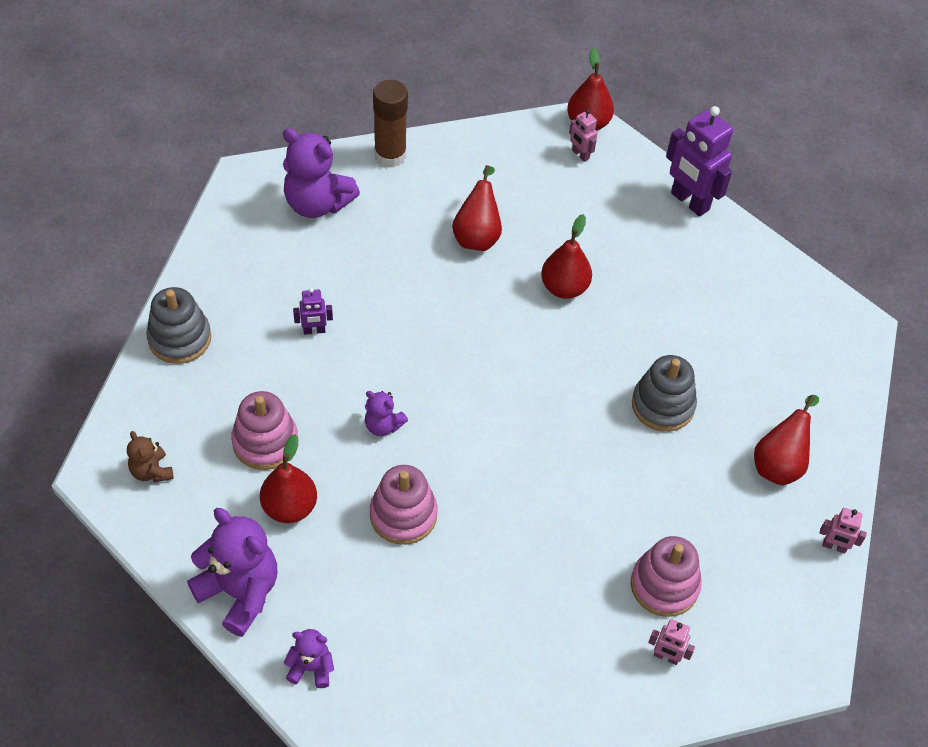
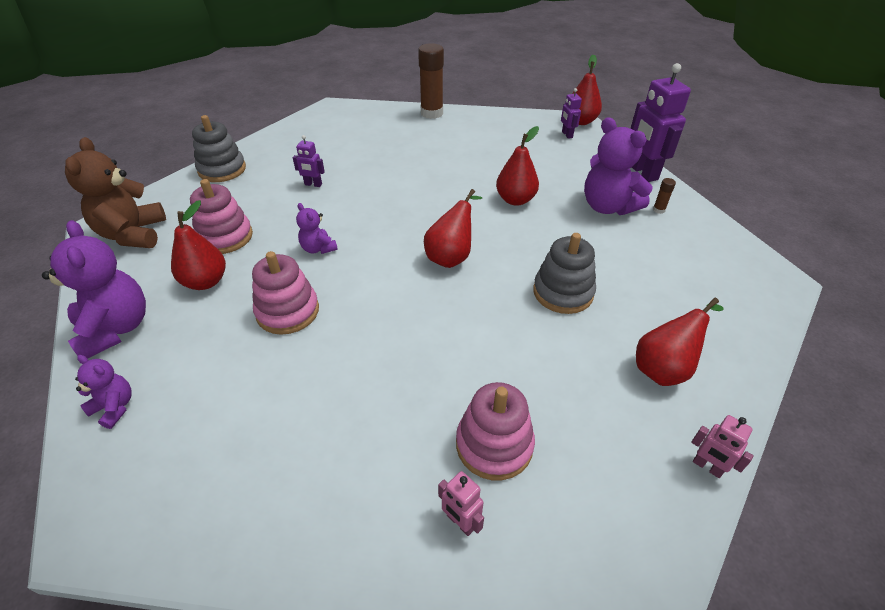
camera: 25 degrees right, 10 degrees down
(151, 471) = (133, 234): brown teddy bear -> brown teddy bear, size x1.92
(317, 203) = (367, 125): purple teddy bear -> purple teddy bear (608, 207)
(477, 236) = (465, 160): red pear -> red pear (451, 256)
(580, 154) = (567, 135): pink robot -> purple robot
(722, 259) = (658, 210): none -> brown glue stick

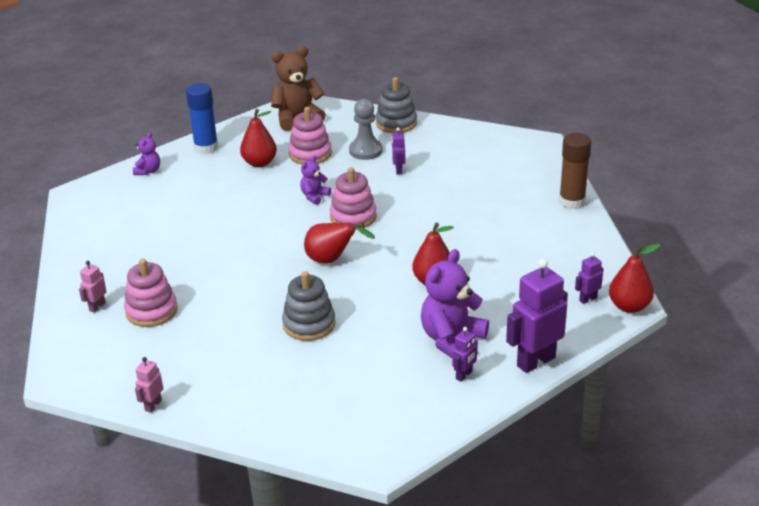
camera: 75 degrees right, 10 degrees down
(116, 329) = (206, 148): purple teddy bear -> blue glue stick
(256, 198) = (365, 151): none -> grey pawn
(288, 311) = (242, 203): pink stacking toy -> pink stacking toy (353, 217)
(658, 210) = (464, 375): brown glue stick -> purple robot
(664, 368) = (239, 383): red pear -> none

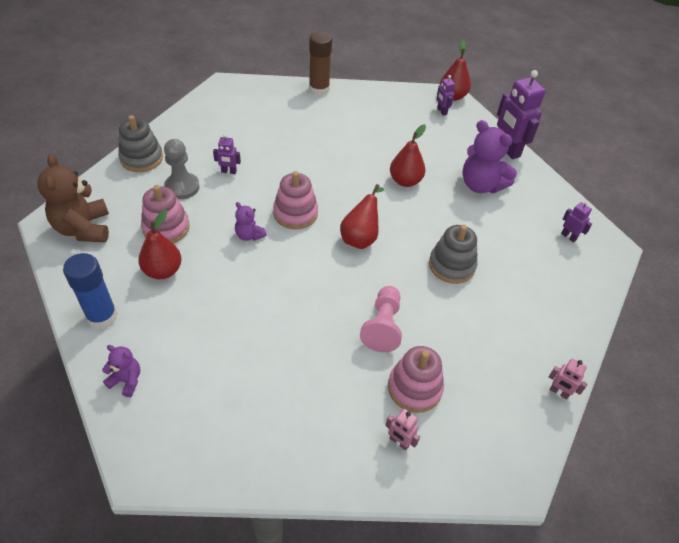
camera: 85 degrees left, 15 degrees up
(219, 286) = (382, 326): none -> pink pawn
(464, 375) = (521, 186): purple robot -> purple robot (569, 236)

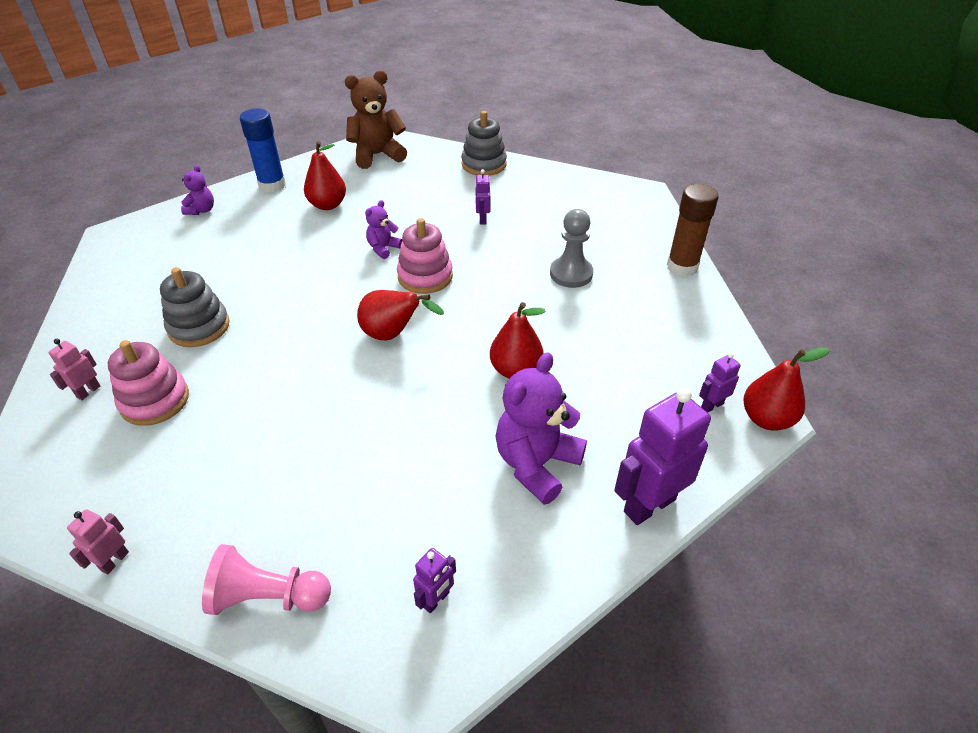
camera: 85 degrees right, 5 degrees down
(166, 228) = (385, 196): pink stacking toy -> none
(182, 187) = (447, 195): grey pawn -> grey pawn (571, 274)
(382, 326) = (248, 366): pink pawn -> pink pawn (268, 596)
(451, 265) = (351, 430): grey stacking toy -> grey stacking toy (199, 327)

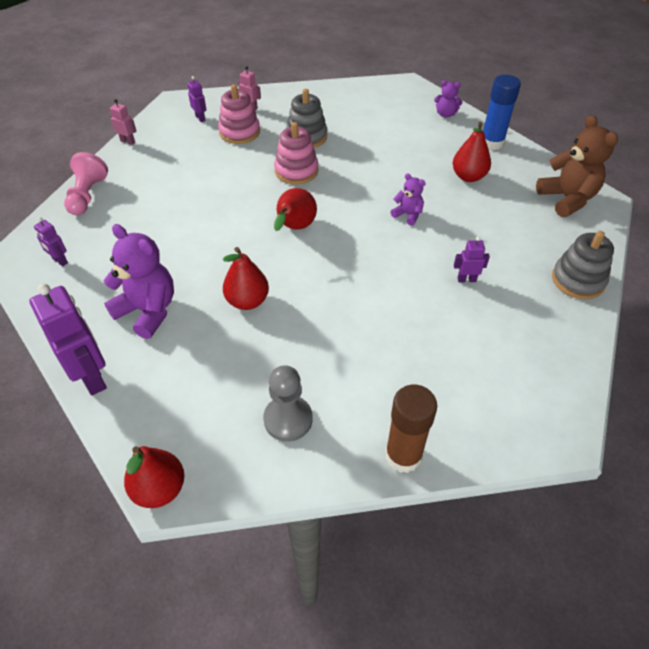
camera: 90 degrees right, 5 degrees up
(425, 276) = (369, 242): pink stacking toy -> pink stacking toy (296, 171)
(571, 274) = (381, 347): grey pawn -> grey pawn (288, 419)
(711, 405) = (185, 443): purple robot -> purple robot (200, 118)

